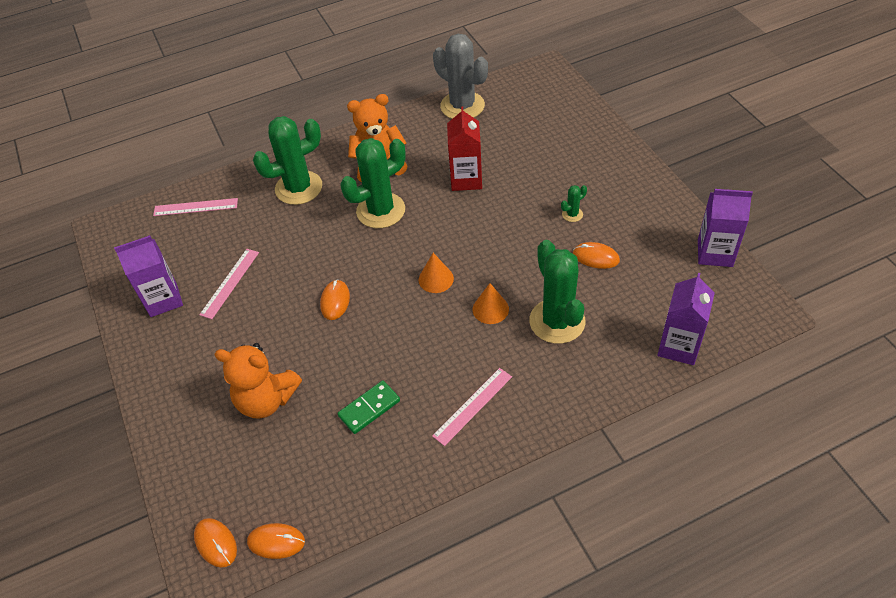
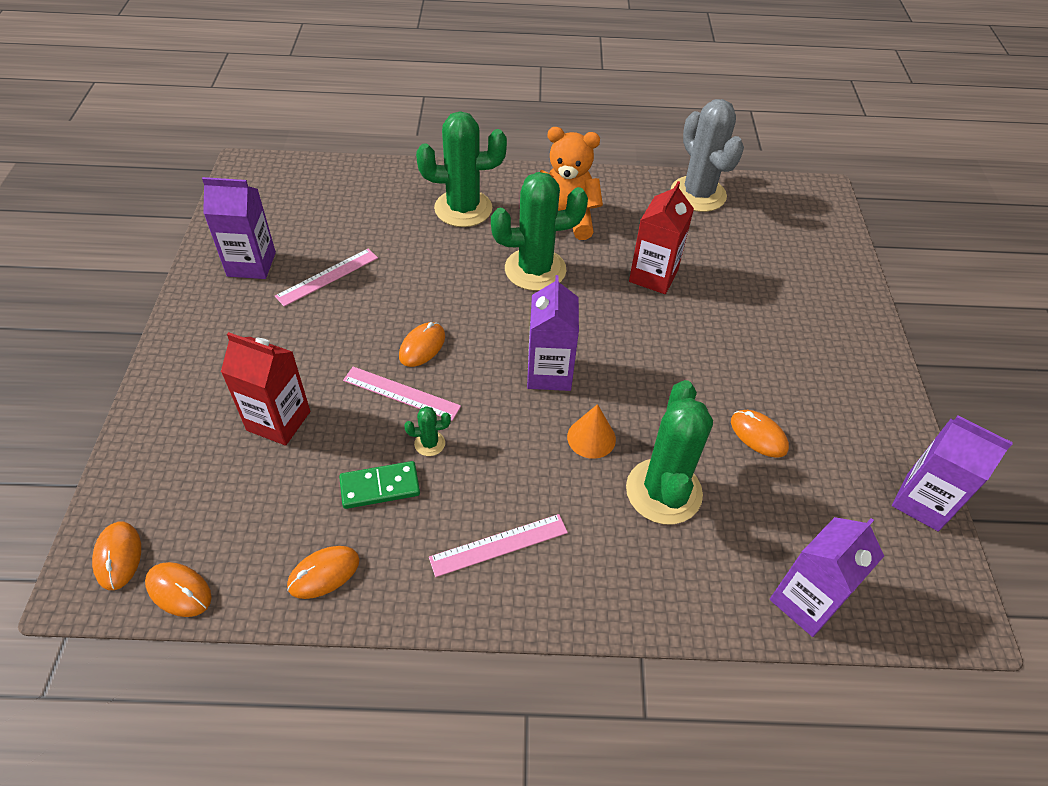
camera: 20 degrees right, 0 degrees up
(195, 207) = (347, 185): pink ruler -> pink ruler (401, 393)
(266, 400) = (278, 421): orange teddy bear -> red carton
(369, 481) = (324, 573): none -> orange mouse
(436, 279) = (549, 373): orange cone -> purple carton
(572, 214) = (758, 370): green cactus -> green cactus (429, 443)

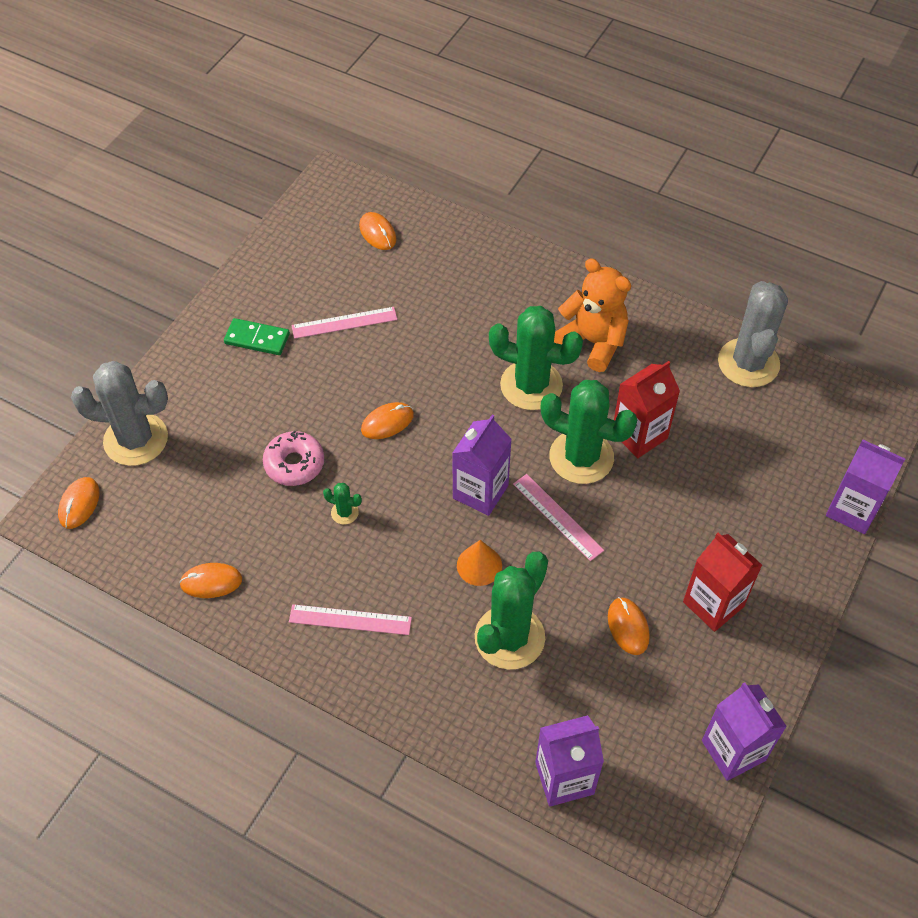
camera: 30 degrees right, 5 degrees up
(156, 462) = (136, 439): none -> grey cactus
(179, 590) = (108, 548): orange mouse -> orange mouse (377, 233)
(251, 264) = (288, 286): purple carton -> purple carton (852, 510)
(278, 421) = (239, 443): red carton -> red carton (713, 604)
(350, 418) = (294, 464): none -> pink donut
(380, 487) = (287, 532): green domino -> green domino (257, 339)
(401, 393) = (346, 459): pink ruler -> pink ruler (557, 517)
(463, 208) = (503, 295): green cactus -> green cactus (581, 457)

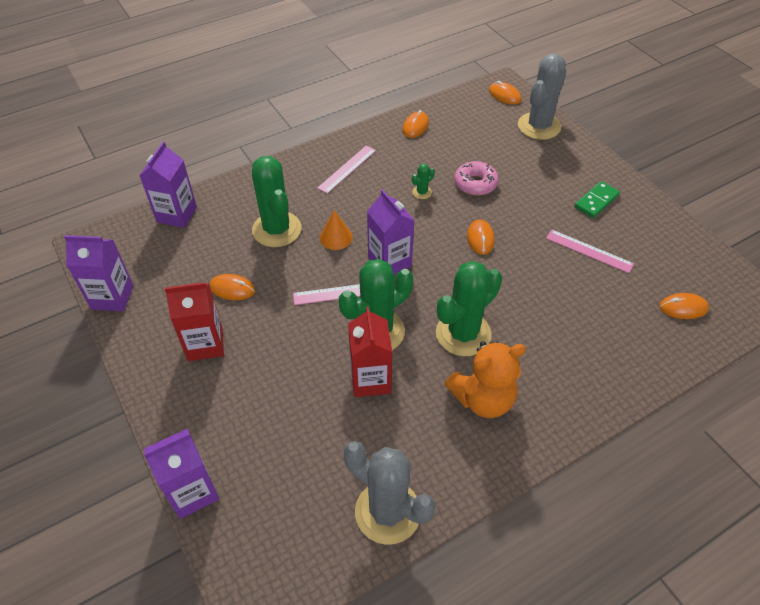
camera: 120 degrees right, 5 degrees down
(344, 322) = (589, 251): pink ruler -> pink ruler turned 75 degrees counterclockwise

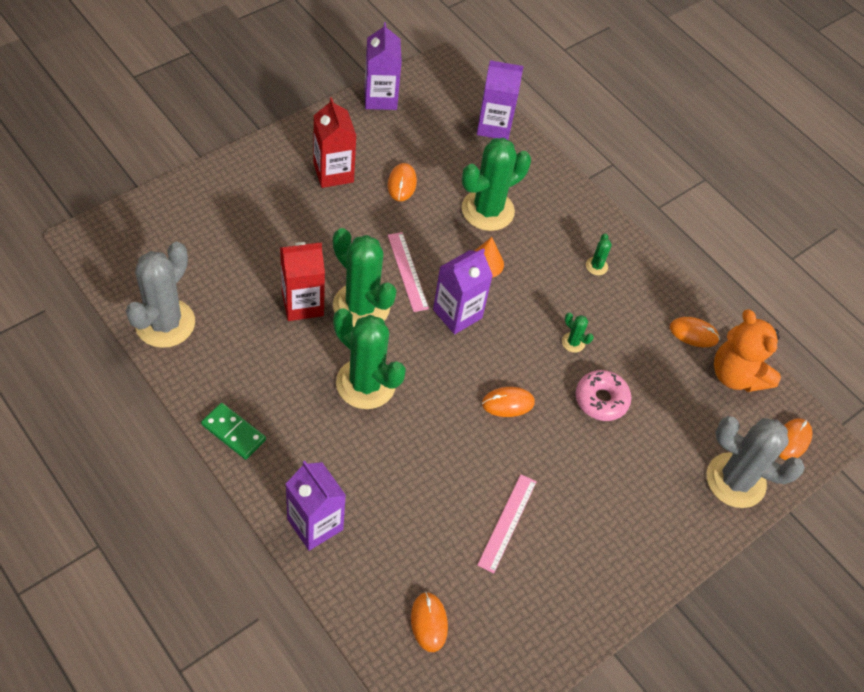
camera: 75 degrees right, 5 degrees up
(192, 492) = (184, 186): purple carton -> purple carton (315, 524)
(347, 169) = (596, 266): pink ruler -> green cactus
(483, 399) = (285, 400): orange teddy bear -> orange teddy bear (736, 375)
(596, 201) = (599, 541): green domino -> green domino (233, 432)

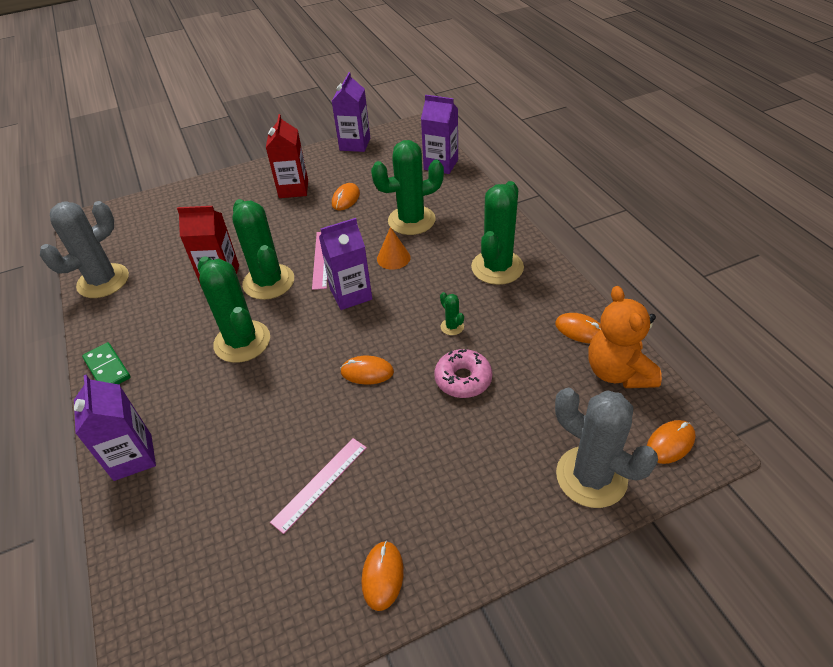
camera: 25 degrees right, 10 degrees down
(429, 622) = (192, 575): orange mouse -> orange mouse (382, 576)
(596, 266) = (497, 267): green cactus -> green cactus, size x2.40

